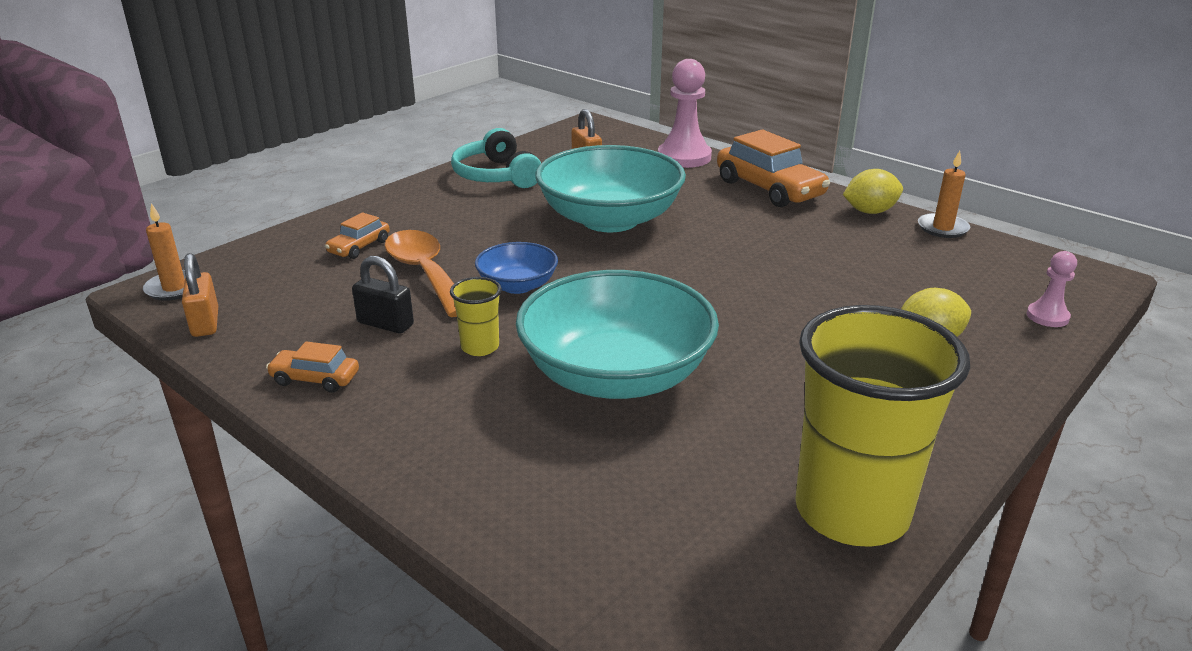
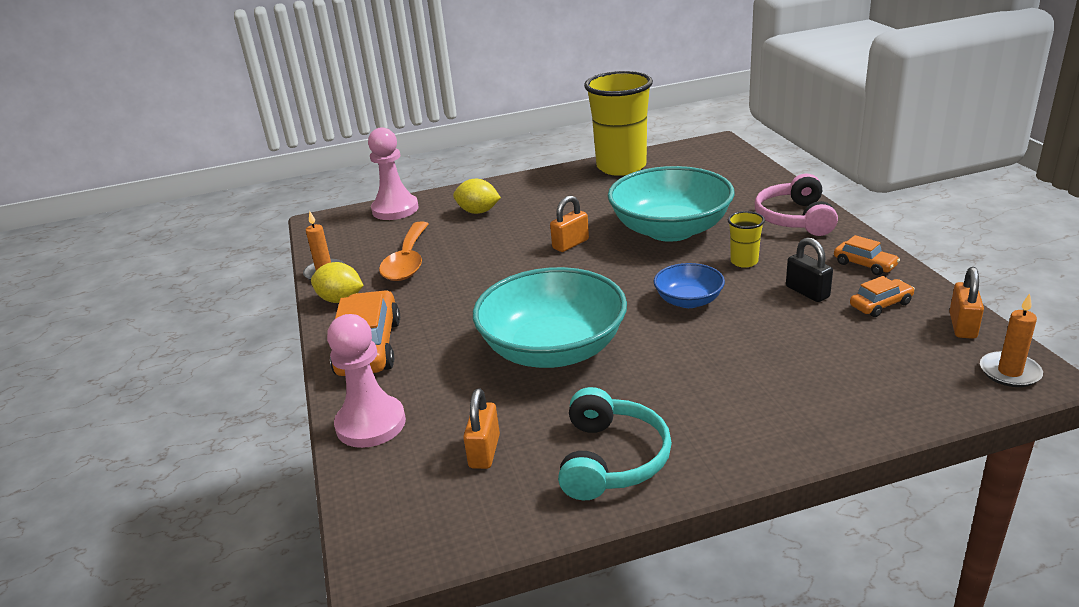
camera: 145 degrees left, 0 degrees up
(359, 247) = (816, 379): orange car -> orange car (880, 305)
(425, 273) = (760, 331): orange spoon -> orange spoon (407, 261)
(434, 445) = (795, 218): none -> pink headphones
(727, 321) = (570, 244): none -> orange padlock
(1047, 316) = (395, 209): pink pawn -> pink pawn, size x1.89

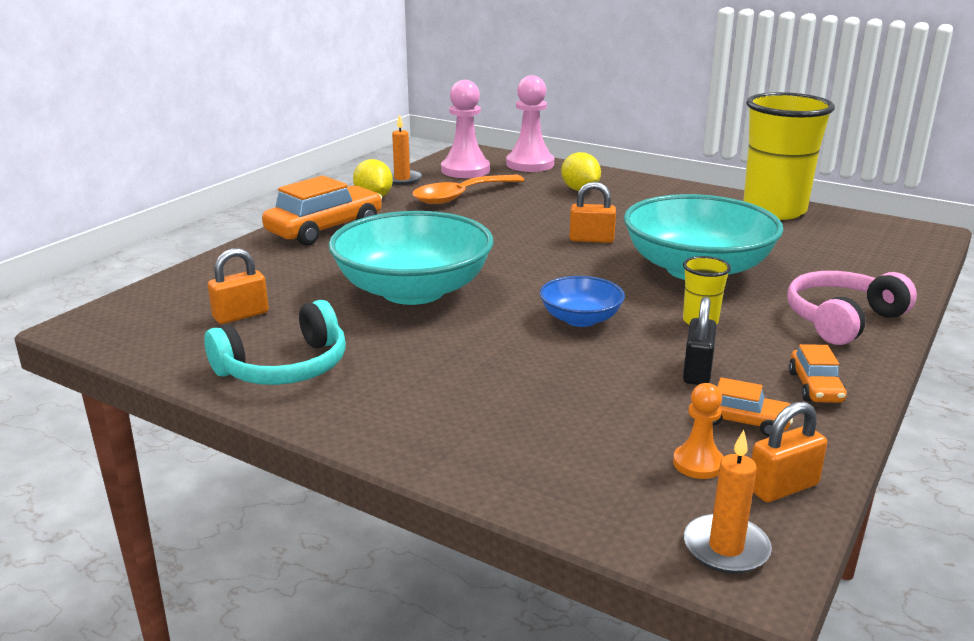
camera: 45 degrees right, 5 degrees down
(371, 424) = (231, 266): pink pawn -> pink pawn (465, 170)
(915, 341) = (698, 463): none -> orange pawn

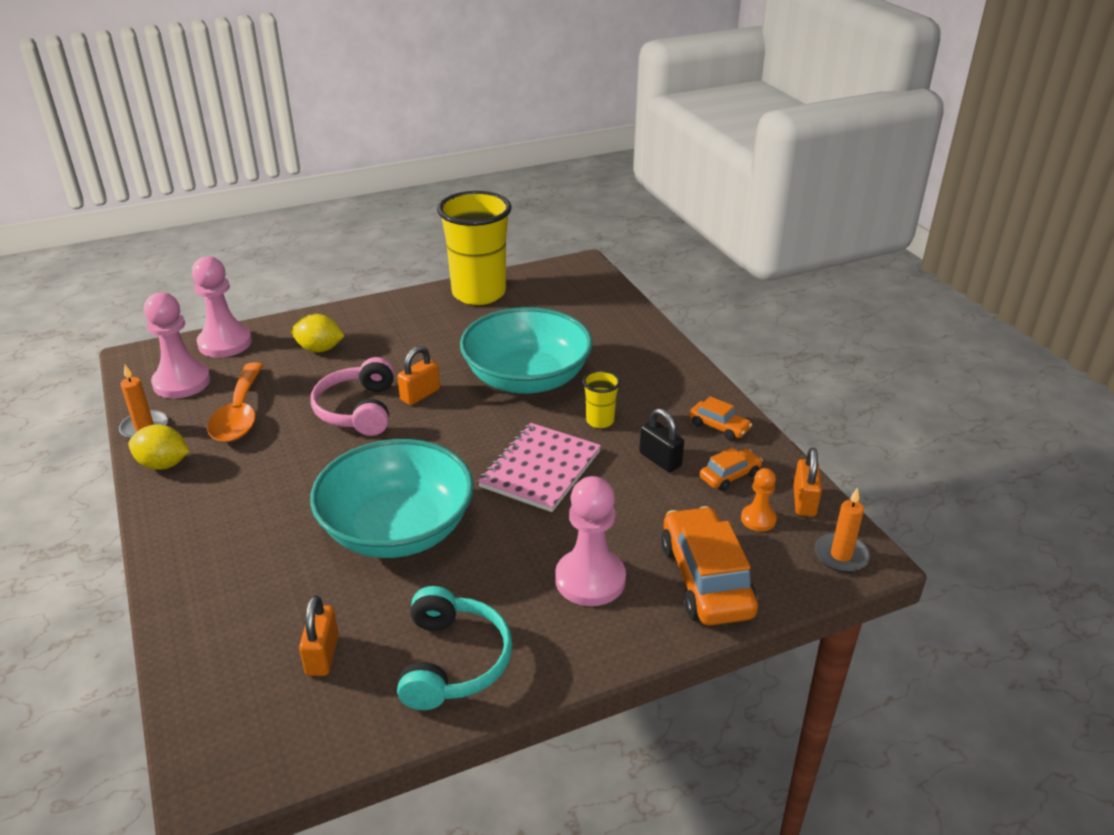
camera: 55 degrees left, 10 degrees up
(325, 229) = (196, 527): orange car -> orange car (705, 579)
(462, 395) = (590, 580): none -> pink pawn
(580, 319) = (540, 469): blue bowl -> pink notebook
(842, 320) = (655, 367): pink headphones -> pink headphones (358, 410)

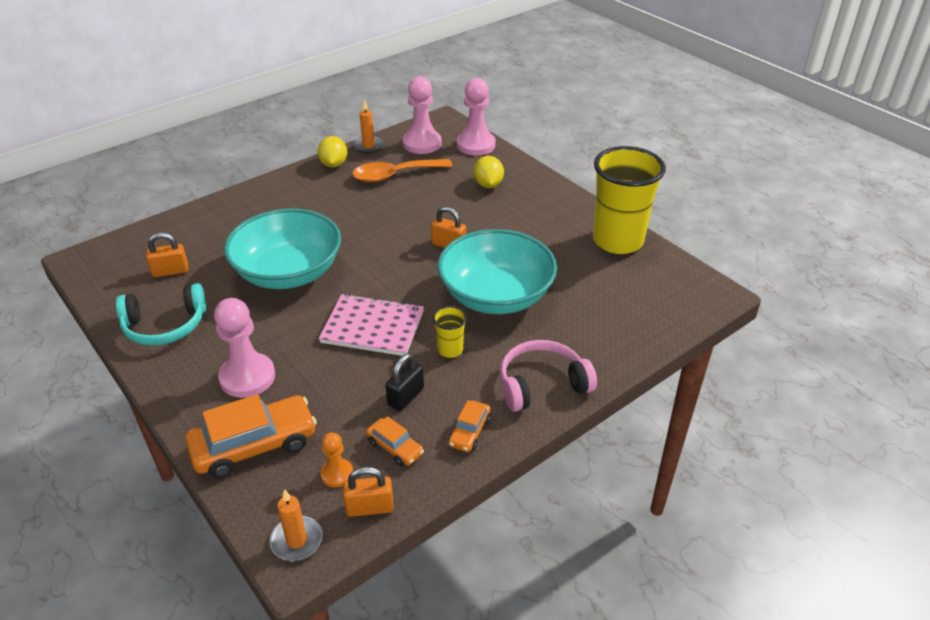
camera: 75 degrees right, 5 degrees up
(358, 410) = (418, 221): pink headphones -> pink headphones (542, 384)

